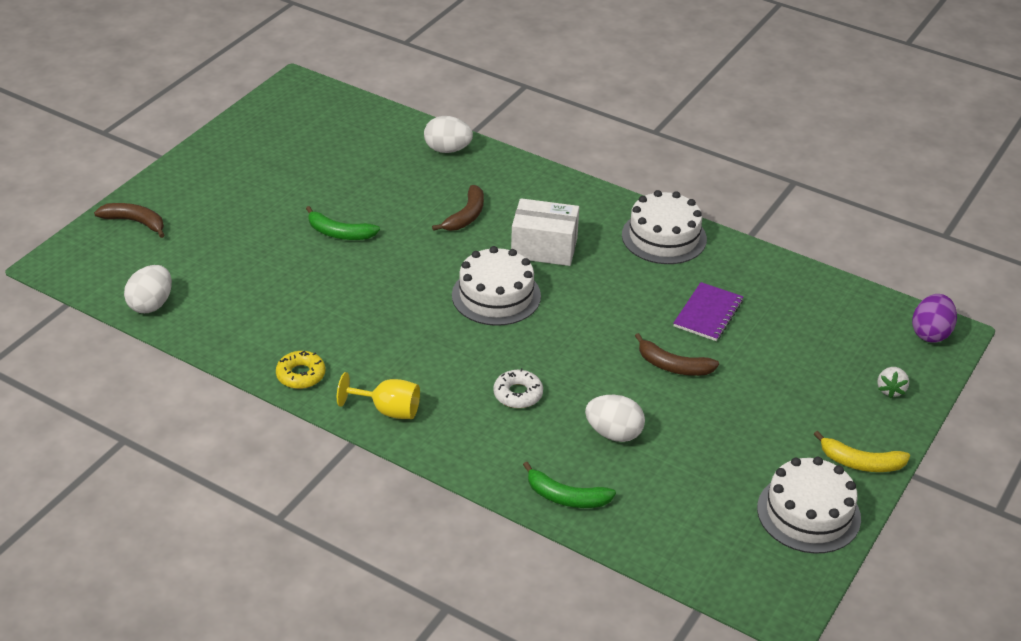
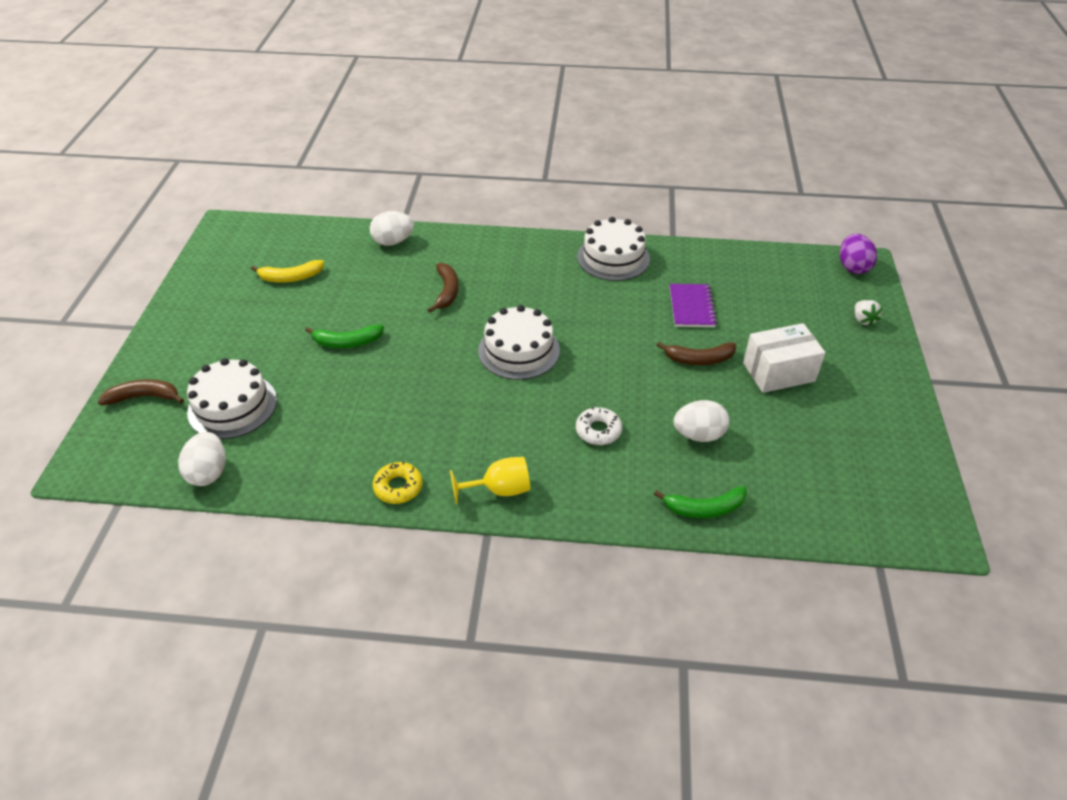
camera: 25 degrees left, 5 degrees up
(544, 248) = (528, 297): white box -> white box (778, 372)
(808, 513) = (890, 443): white cake -> white cake (232, 406)
(860, 462) = (891, 385): yellow banana -> yellow banana (290, 277)

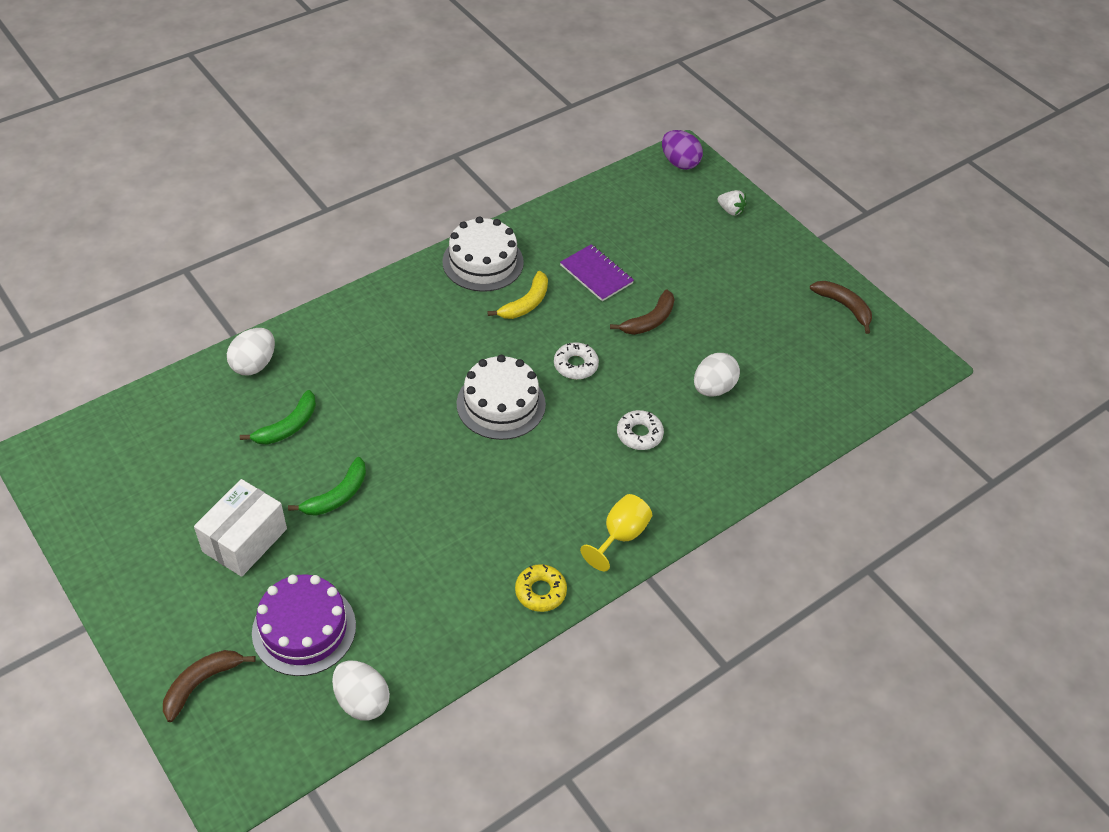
camera: 45 degrees left, 5 degrees up
(232, 406) = (304, 629): white cake -> purple cake
(290, 277) = (193, 467): yellow banana -> yellow banana (525, 303)
(446, 291) = (371, 386): brown banana -> brown banana (844, 307)
(604, 357) = (575, 365): none -> white donut
(704, 508) = (774, 445): green banana -> green banana (287, 426)
(778, 372) = (716, 296): white box -> white box (245, 540)

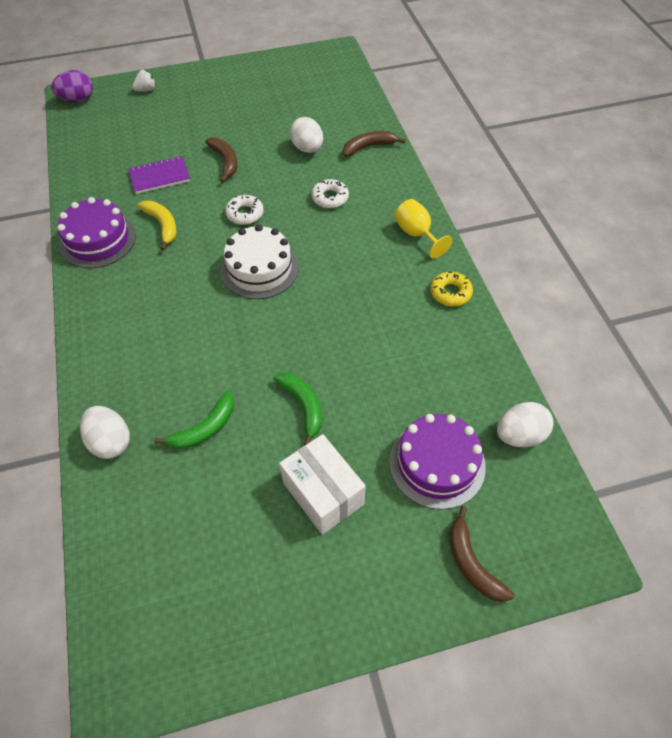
camera: 65 degrees left, 5 degrees up
(287, 426) = (204, 429): green banana -> green banana turned 75 degrees clockwise
(483, 262) = (98, 240): white cake -> purple cake
(844, 307) = (271, 68): brown banana -> brown banana (369, 147)

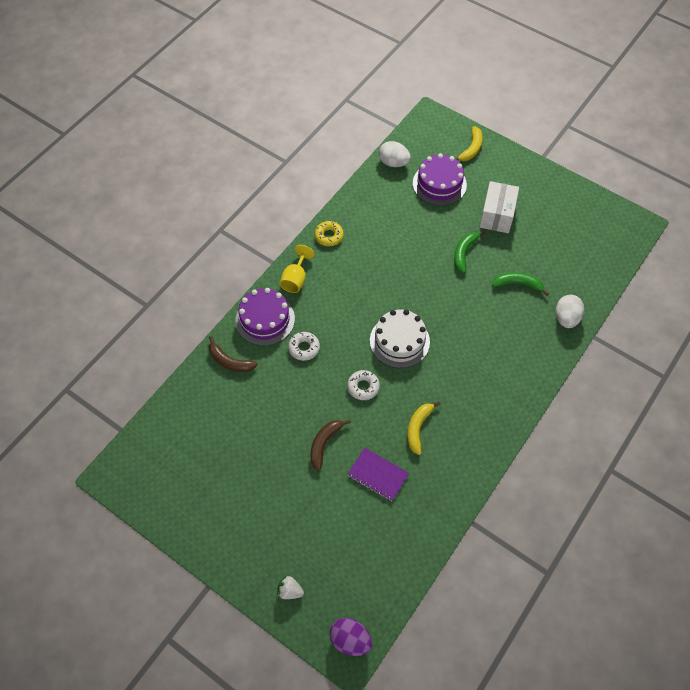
camera: 130 degrees left, 5 degrees up
(98, 240) = (466, 456): purple cake -> purple cake (265, 319)
(307, 148) = (264, 399): white egg -> none
(472, 563) = (471, 149): brown banana -> yellow banana

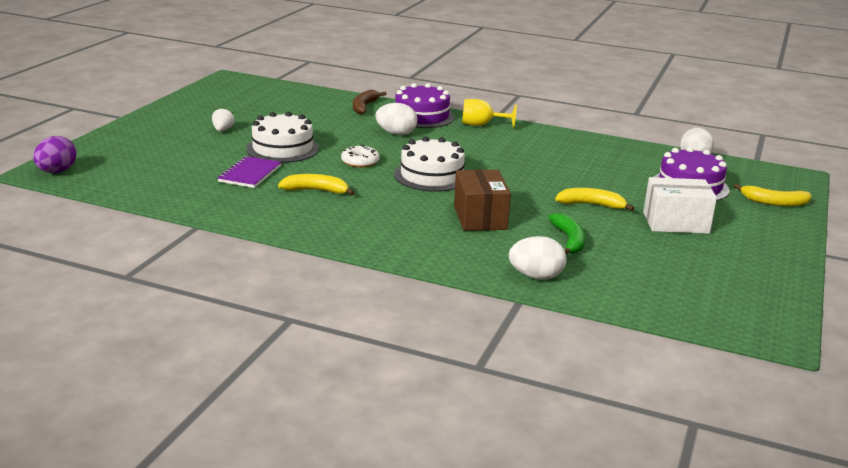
camera: 75 degrees right, 35 degrees down
(290, 591) = (114, 144): white strawberry -> white strawberry (223, 130)
(304, 348) = (396, 133): white donut -> white egg
(324, 443) = (282, 148): brown banana -> white cake
(329, 236) = (552, 135): yellow donut -> none
(464, 253) = (592, 205): green banana -> yellow banana
(478, 327) = (480, 217): none -> brown box

